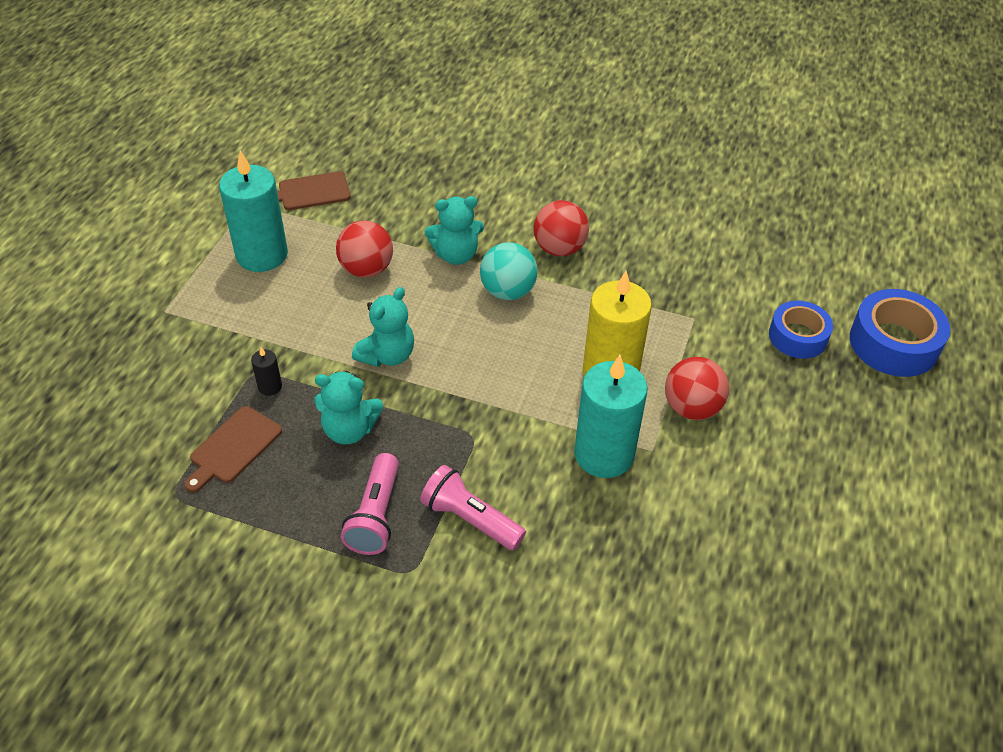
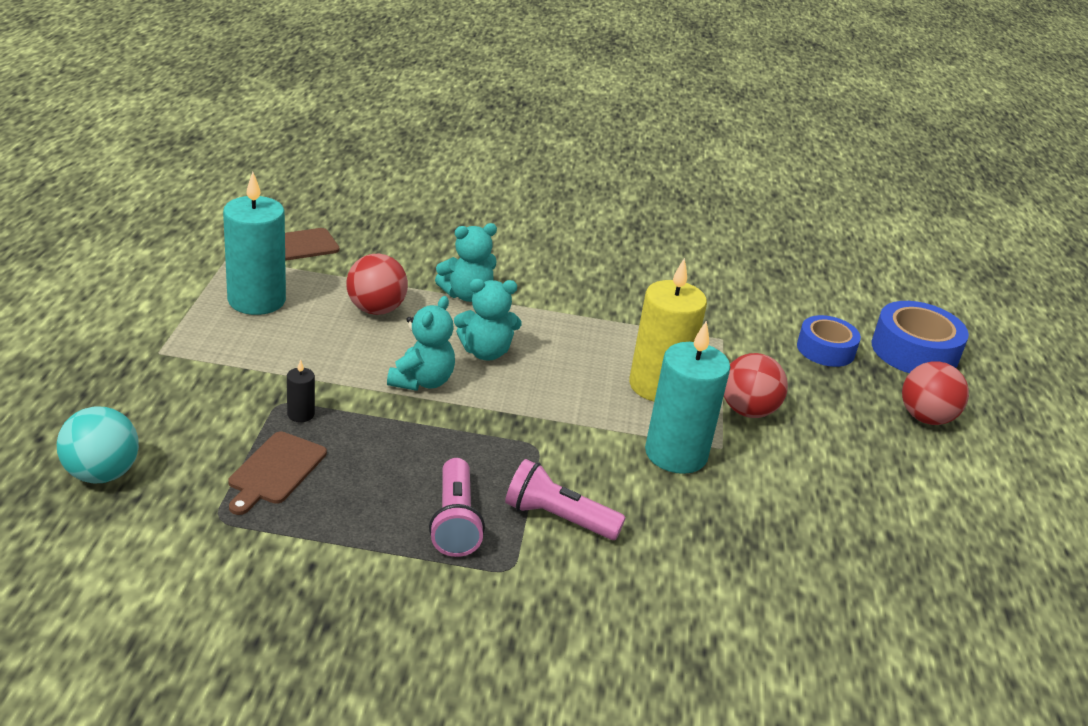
camera: 15 degrees left, 15 degrees down
(349, 430) = (401, 448): turquoise teddy bear -> turquoise teddy bear (485, 352)
(508, 291) = (530, 323): turquoise ball -> turquoise ball (102, 474)
(559, 248) = (570, 287): red ball -> red ball (925, 418)

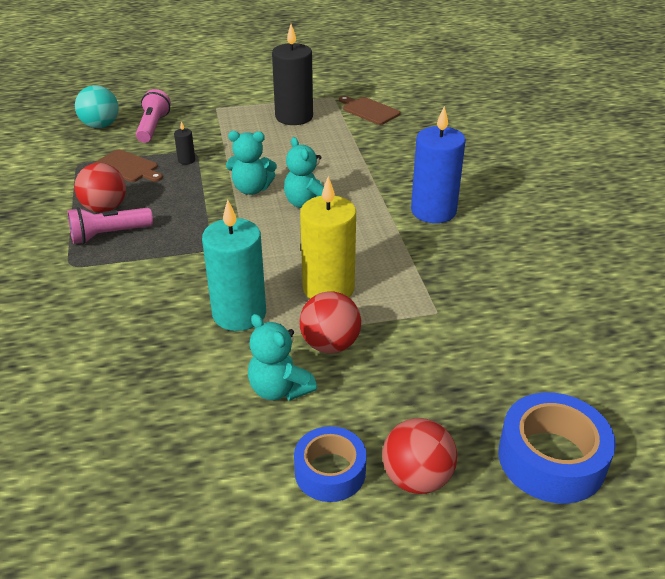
camera: 75 degrees right, 5 degrees up
(256, 300) = (294, 117): turquoise candle -> black candle
(275, 471) = (128, 167): brown cutting board -> brown cutting board turned 150 degrees counterclockwise
(376, 309) = (322, 154): red ball -> red ball (105, 208)
(467, 295) = (375, 180): turquoise teddy bear -> turquoise teddy bear (279, 389)
(553, 283) = (433, 211): none -> blue candle
(558, 518) = (131, 273): pink flashlight -> pink flashlight (153, 127)
(825, 349) = (484, 384): blue tape -> blue tape (330, 471)

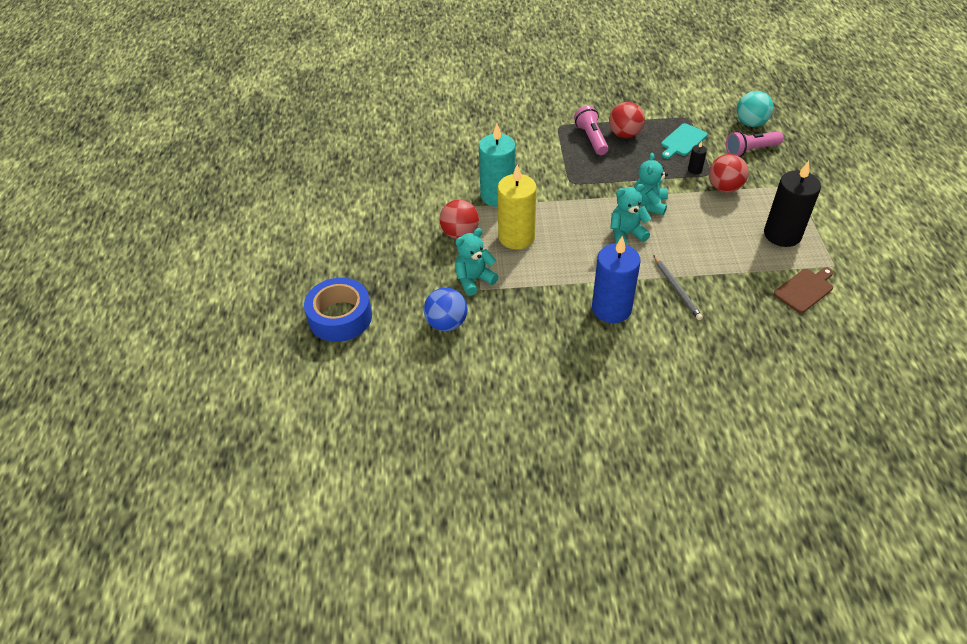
camera: 100 degrees right, 10 degrees up
(128, 167) = (682, 141): brown cutting board -> turquoise cutting board
(153, 127) = (751, 150): pink flashlight -> pink flashlight turned 150 degrees clockwise
(279, 389) = (427, 210): turquoise teddy bear -> turquoise teddy bear (474, 280)
(330, 471) = (363, 226): blue tape -> none
(389, 173) = (676, 289): none -> grey pencil
(416, 478) = (347, 258): red ball -> red ball (724, 188)
(511, 337) = (446, 323): none -> blue ball

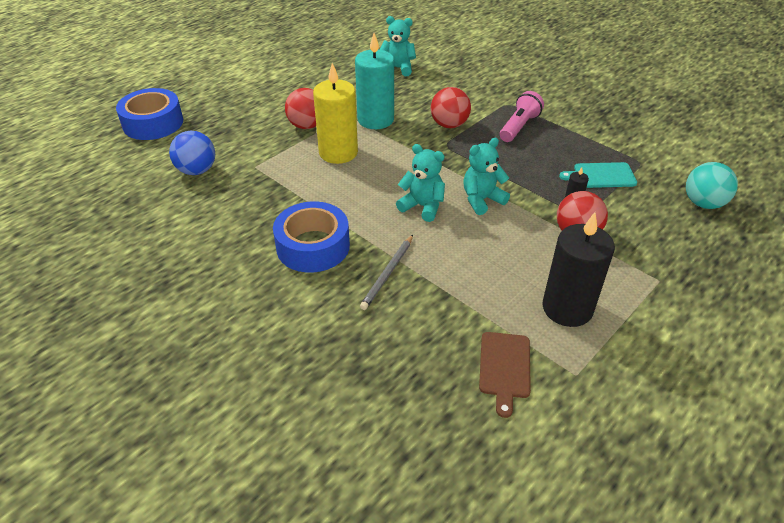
camera: 45 degrees right, 5 degrees down
(474, 280) = (261, 158): turquoise teddy bear -> turquoise teddy bear (397, 68)
(611, 308) = (313, 246): blue candle -> blue tape
(624, 134) = (554, 140): red ball -> red ball (449, 125)
(751, 150) = (662, 223): pink flashlight -> none
(805, 289) = (504, 368): brown cutting board -> brown cutting board turned 90 degrees clockwise

